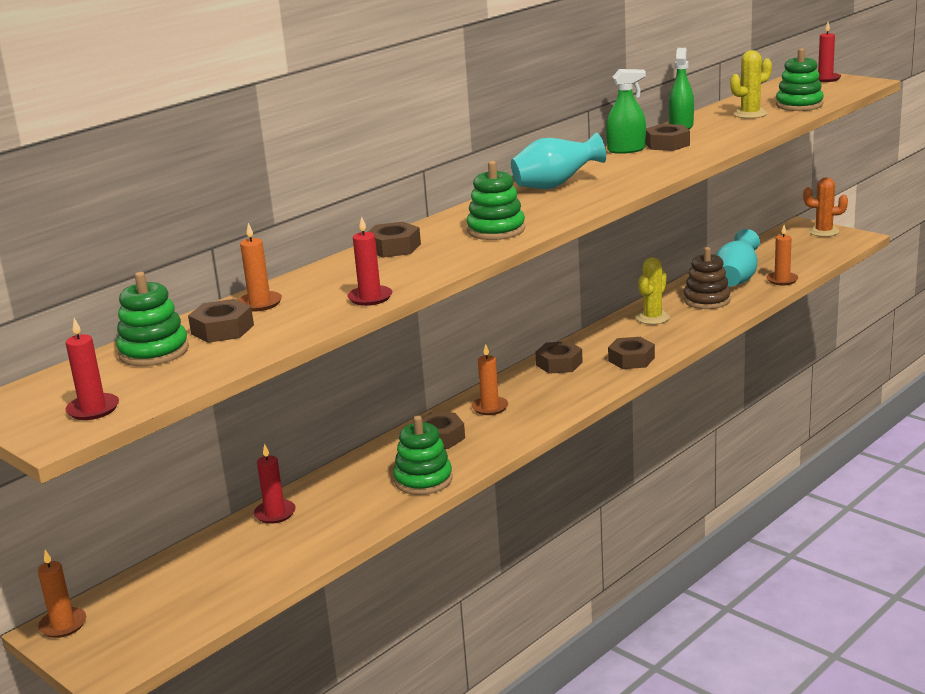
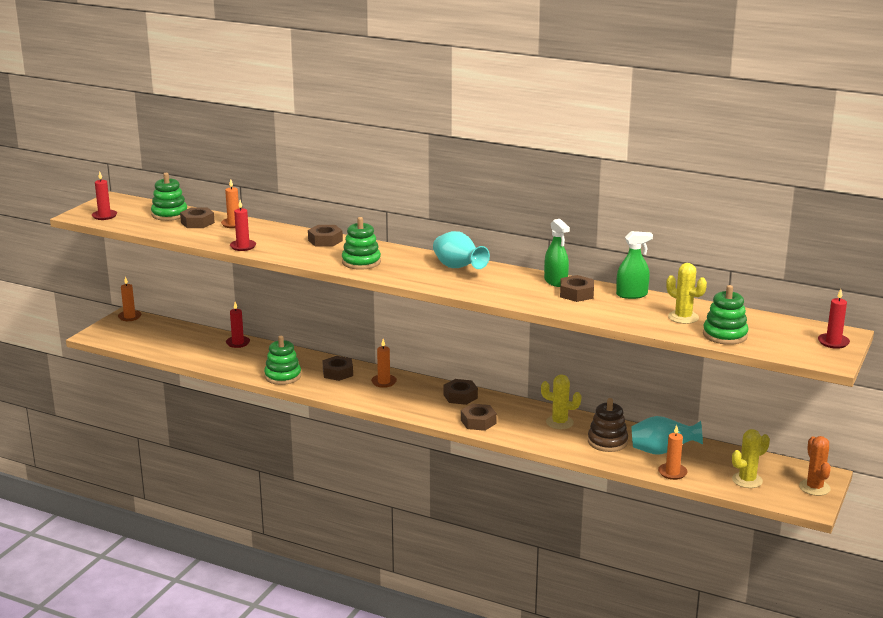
camera: 70 degrees right, 0 degrees up
(804, 253) = (747, 480): none -> yellow cactus

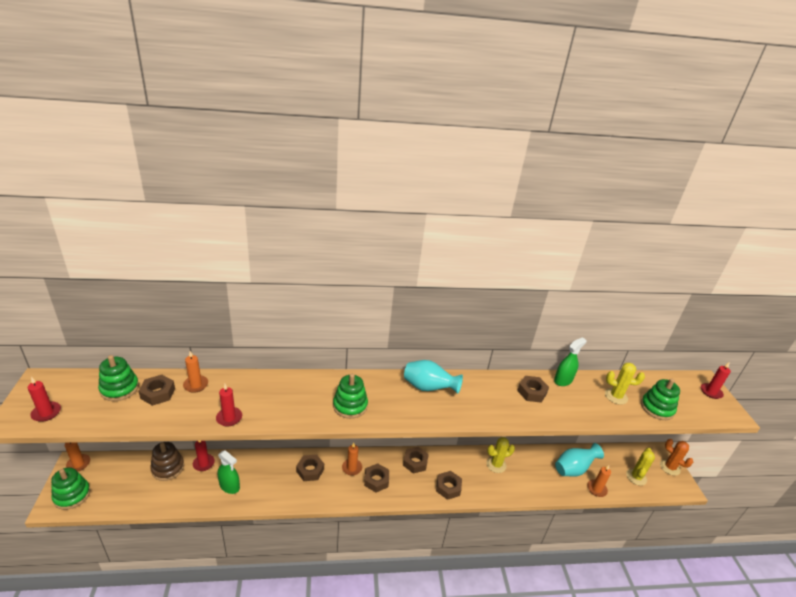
camera: 35 degrees left, 10 degrees up
(283, 376) = (269, 493): green stacking toy -> green stacking toy (72, 495)
(325, 240) = (296, 384): brown nut -> brown nut (376, 480)
(555, 281) = (505, 381): green spray bottle -> green spray bottle (229, 486)
(607, 442) = (538, 473): brown stacking toy -> brown stacking toy (168, 468)

